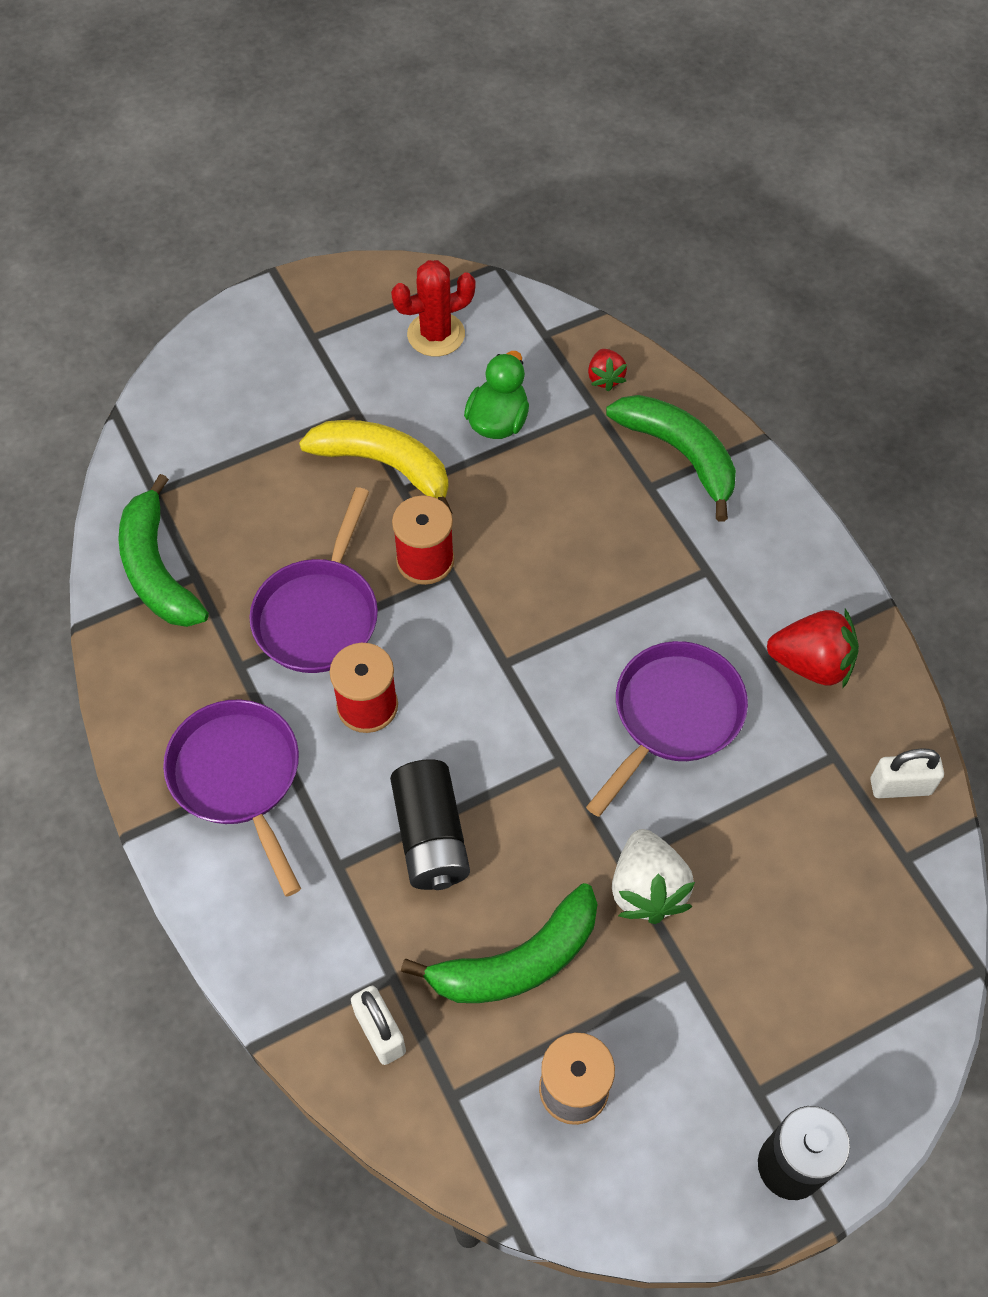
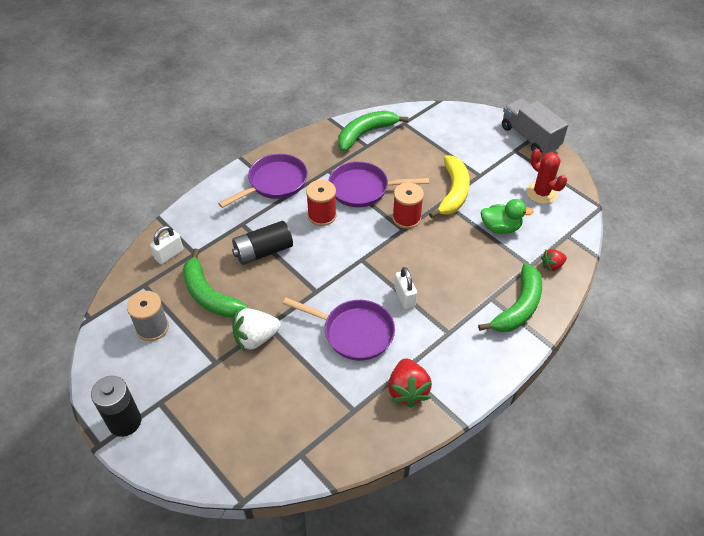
camera: 75 degrees right, 10 degrees down
(287, 302) = (530, 137): none -> grey truck
(900, 786) = (344, 446): white padlock -> white padlock (404, 297)

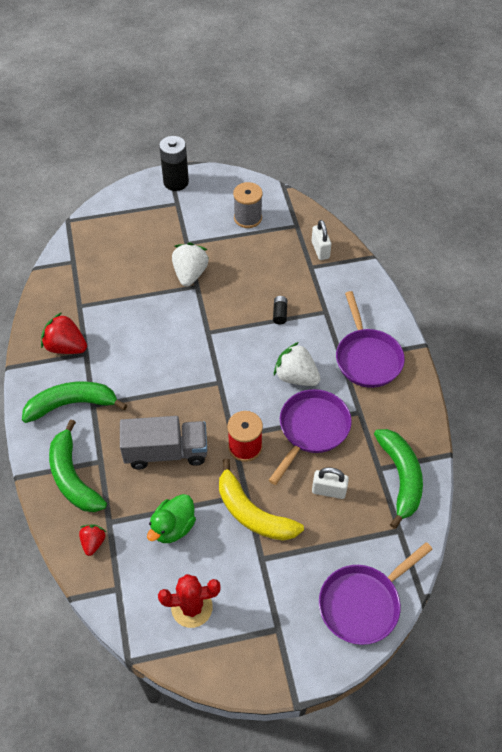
camera: 120 degrees right, 5 degrees up
(209, 295) = (256, 261): green banana -> green banana (72, 404)
(263, 251) = (280, 314): black battery -> black battery, size x0.48
(322, 215) = (296, 377): red spool -> white strawberry
(354, 332) = (146, 338): purple pan -> purple pan (363, 603)
(404, 297) = (153, 393): white padlock -> white padlock (329, 490)
(530, 137) = (290, 666): grey truck -> grey truck (166, 452)

